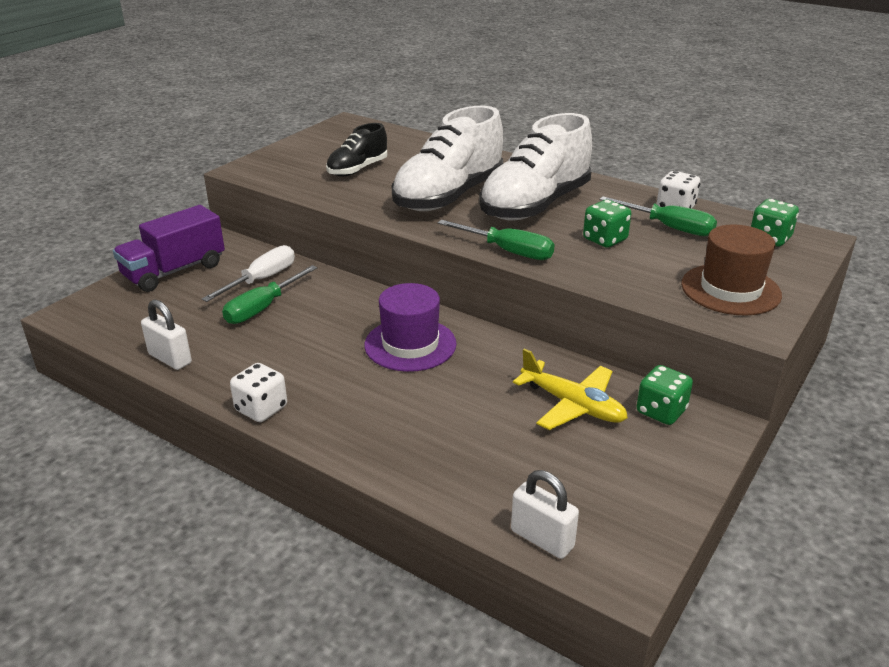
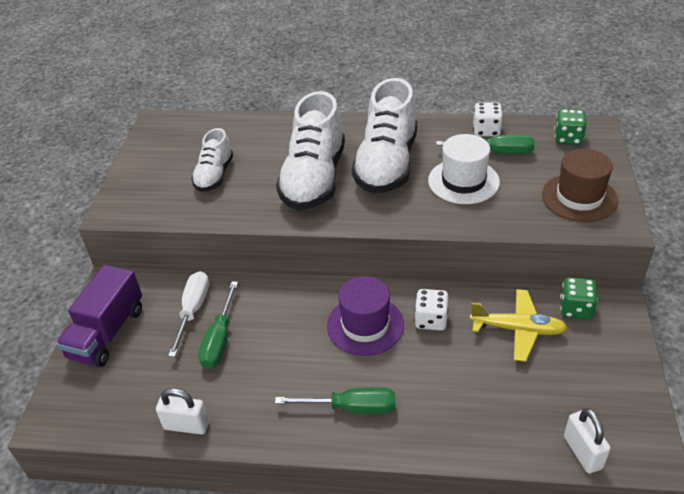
camera: 25 degrees left, 10 degrees up
(261, 409) = (304, 439): white dice -> white dice (431, 320)
(357, 169) = (214, 175): black shoe -> white shoe
(508, 251) = (406, 220): green screwdriver -> green screwdriver (351, 407)
(542, 539) = (582, 452): white padlock -> white padlock turned 60 degrees clockwise
(605, 240) = (463, 181): green dice -> white hat

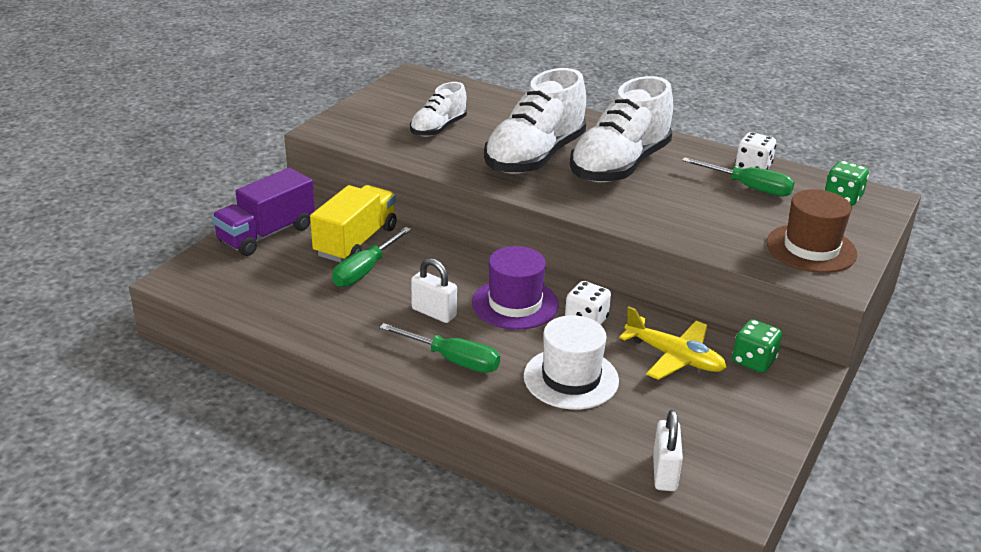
camera: 20 degrees right, 10 degrees down
(186, 425) = (290, 322): white padlock -> white padlock (434, 313)
(193, 310) = (356, 242): white screwdriver -> yellow truck
(463, 181) = (691, 201): white hat -> white hat (571, 378)

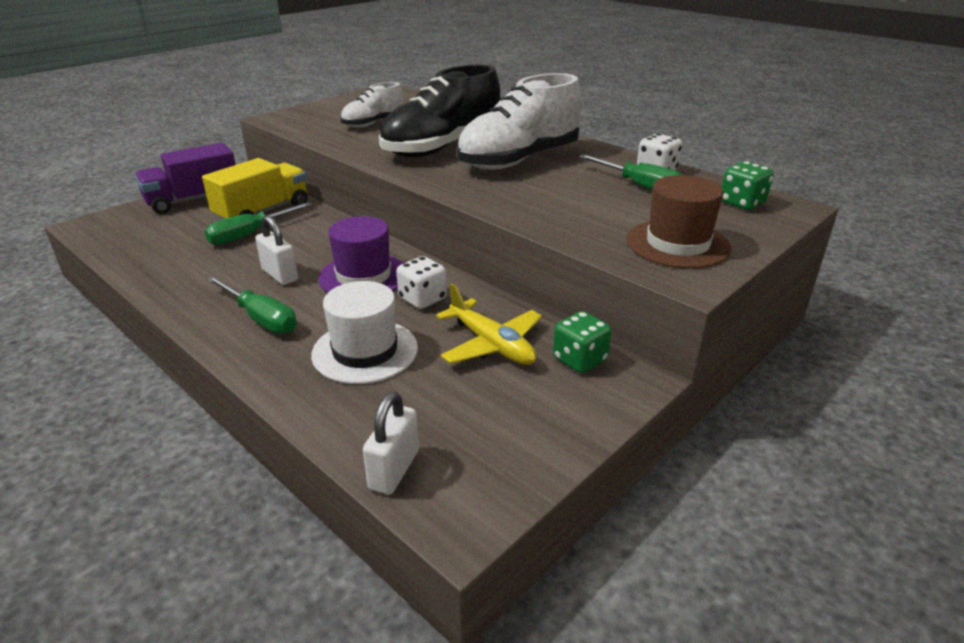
camera: 15 degrees right, 0 degrees up
(535, 157) = (442, 148): white shoe -> black shoe

